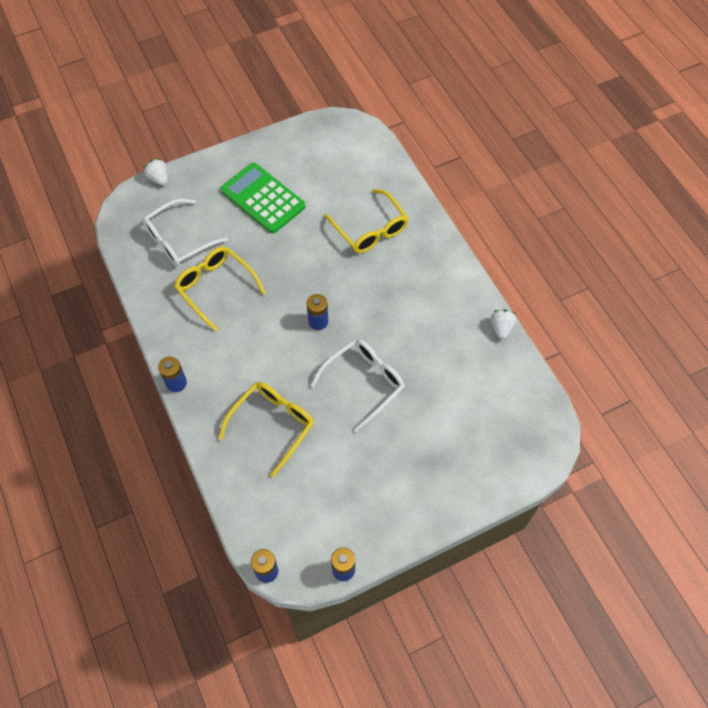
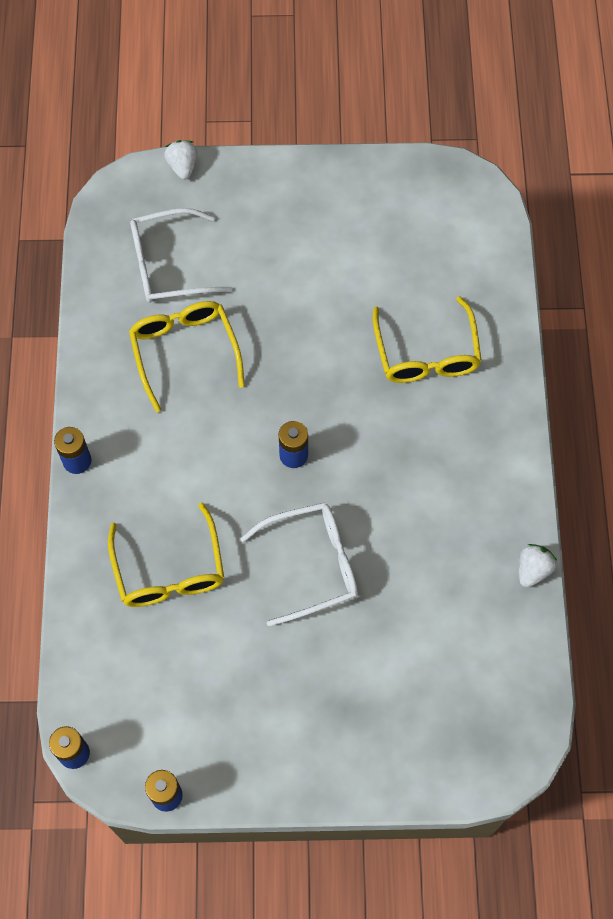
camera: 25 degrees right, 5 degrees up
(263, 198) = (304, 250): green calculator -> none
(272, 425) = (169, 570): yellow glasses -> yellow glasses turned 105 degrees clockwise

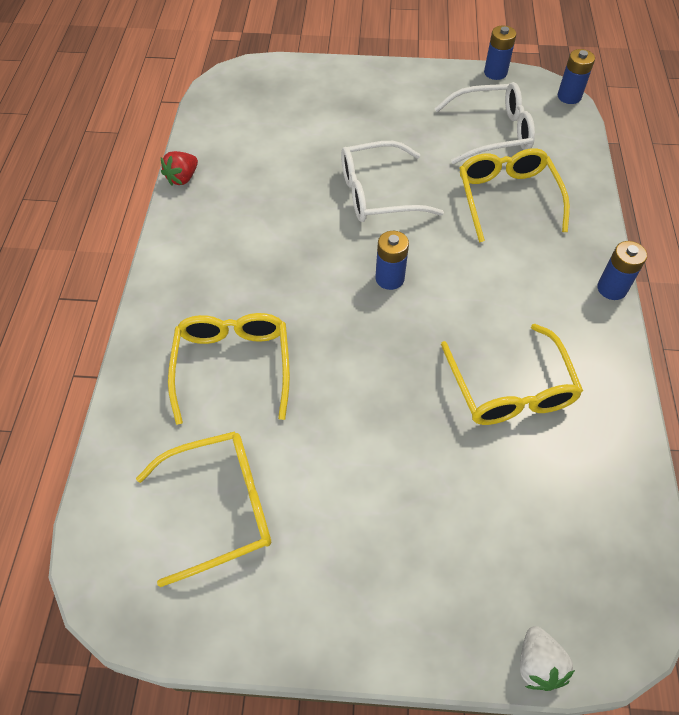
camera: 175 degrees left, 10 degrees down
(169, 265) = (541, 500): white glasses -> white glasses (492, 132)
(410, 242) = (220, 507): none -> yellow glasses
(533, 569) = (182, 178): white strawberry -> red strawberry

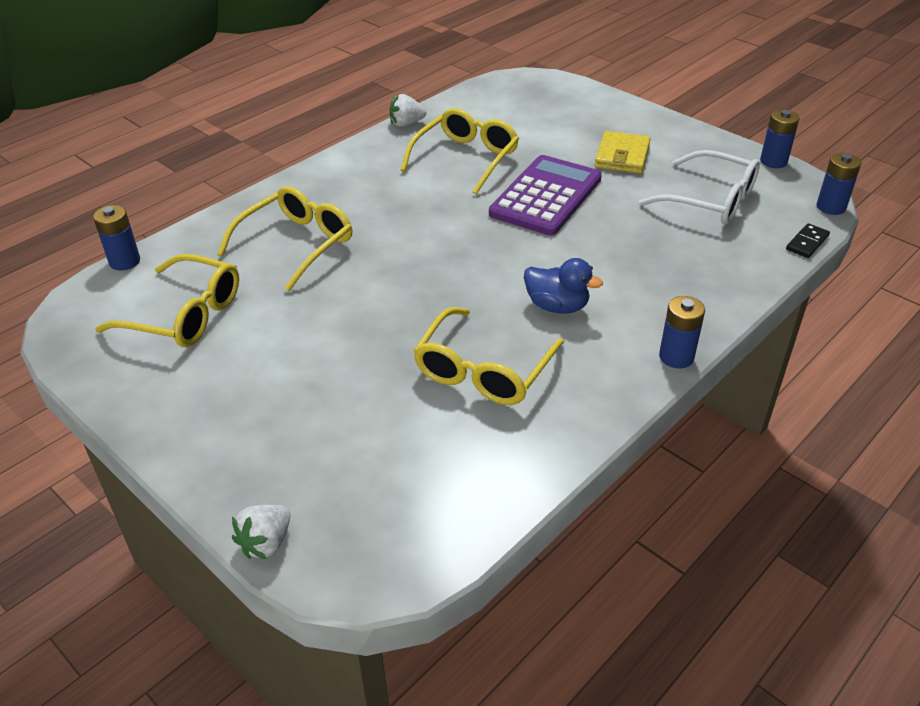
camera: 40 degrees right, 15 degrees down
(182, 178) = (406, 124): red strawberry -> white strawberry
(378, 193) = (546, 196): white glasses -> purple calculator
(389, 278) = (481, 252): blue battery -> blue battery (124, 261)
(391, 122) = (622, 156): none -> yellow wallet
(495, 295) = (557, 306): none -> blue duck
(507, 198) = (660, 250): yellow glasses -> yellow glasses (465, 159)
(586, 137) = (807, 243): none -> black domino

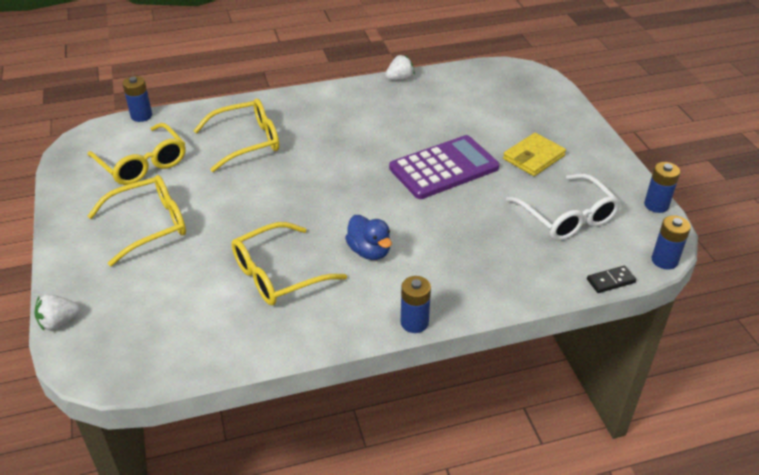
camera: 30 degrees right, 0 degrees up
(406, 124) = (400, 79): white strawberry -> white strawberry turned 135 degrees clockwise
(465, 159) = (415, 119): yellow glasses -> yellow glasses (149, 225)

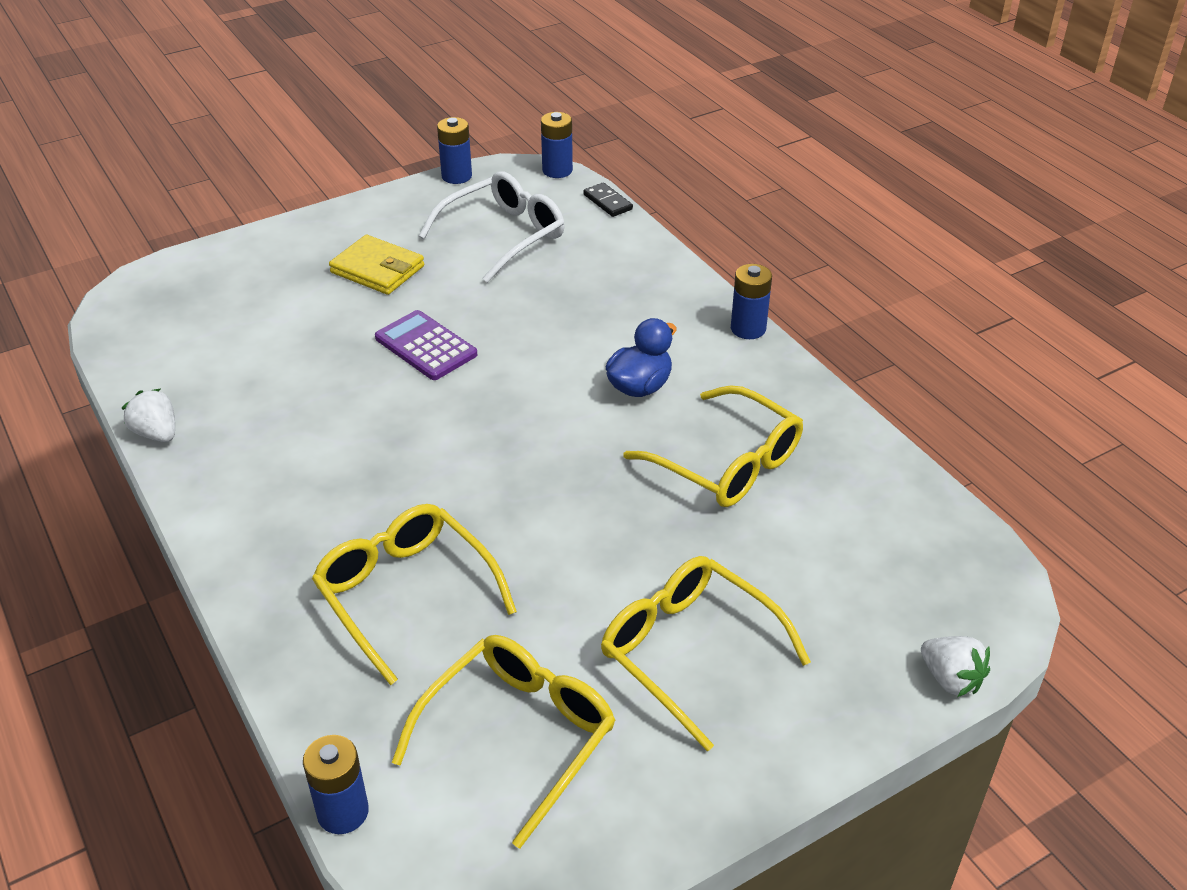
camera: 105 degrees left, 0 degrees up
(443, 168) = (425, 346): purple calculator -> purple calculator, size x0.63

